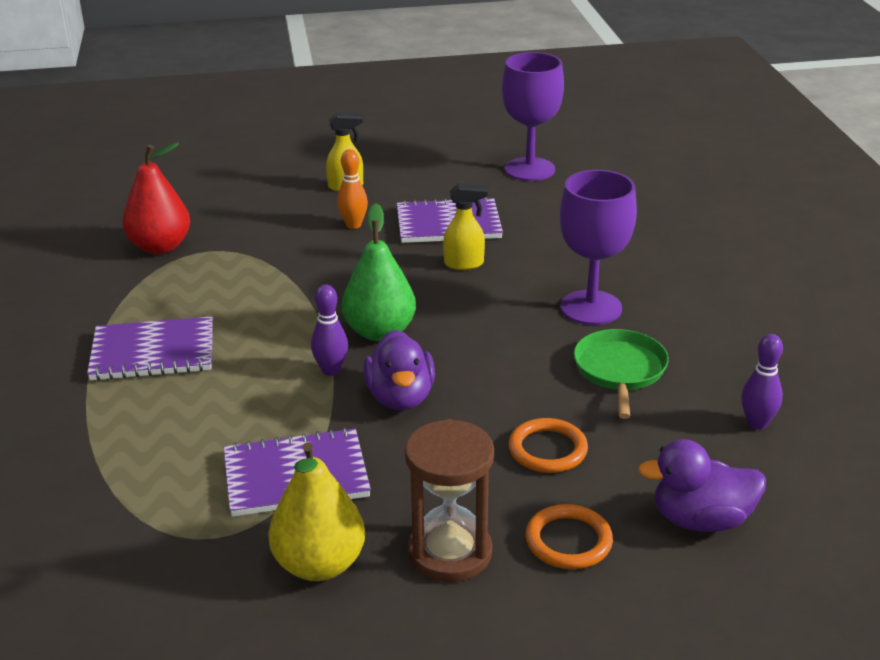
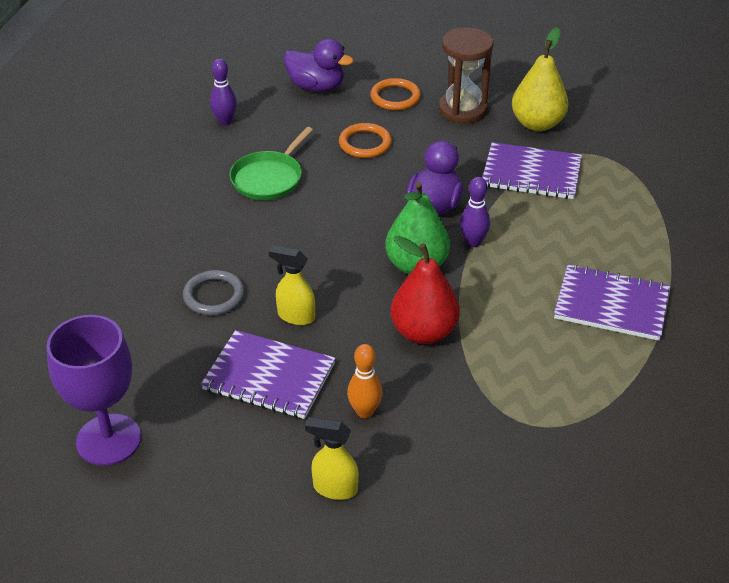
camera: 155 degrees left, 10 degrees up
(160, 247) = (584, 450): red pear -> red pear (424, 332)
(553, 258) = (214, 296): none -> grey ring
(591, 308) = (235, 234): purple goblet -> none

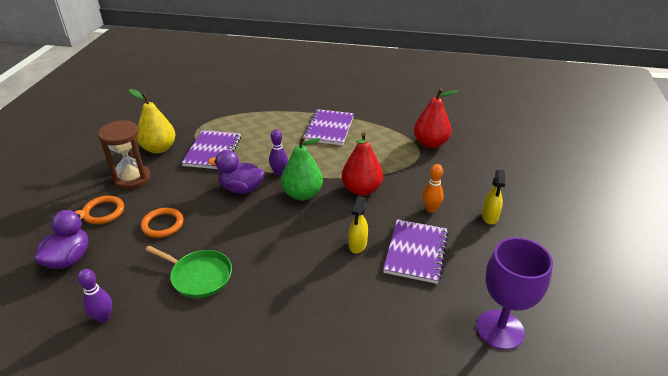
camera: 95 degrees left, 5 degrees down
(214, 296) = (343, 291): grey ring -> none
(569, 448) = (430, 143): none -> red pear

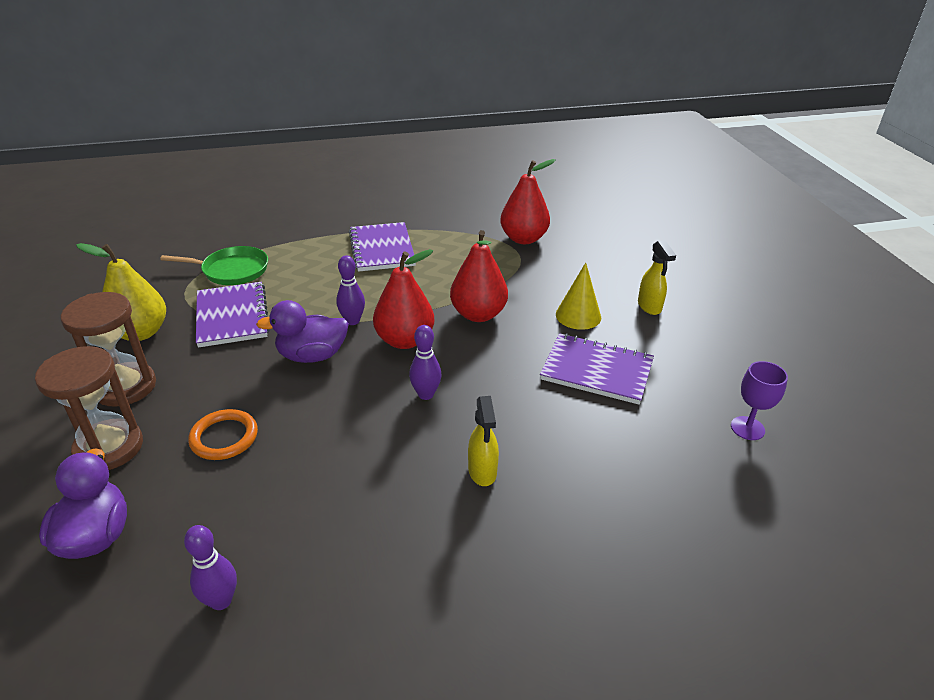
camera: 25 degrees left, 0 degrees up
(104, 212) = (109, 448): orange ring -> brown hourglass
(199, 276) = (332, 490): green pan -> green pan (232, 270)
(291, 234) = (426, 394): none -> purple bowling pin
(302, 194) = (404, 340): green pear -> red pear
(357, 245) = (521, 383): yellow spray bottle -> yellow spray bottle (482, 472)
(416, 252) = (596, 371): purple notebook -> purple notebook turned 60 degrees counterclockwise
(430, 209) = (578, 315): orange bowling pin -> yellow cone
(500, 329) = (747, 428): purple goblet -> purple goblet, size x0.55

